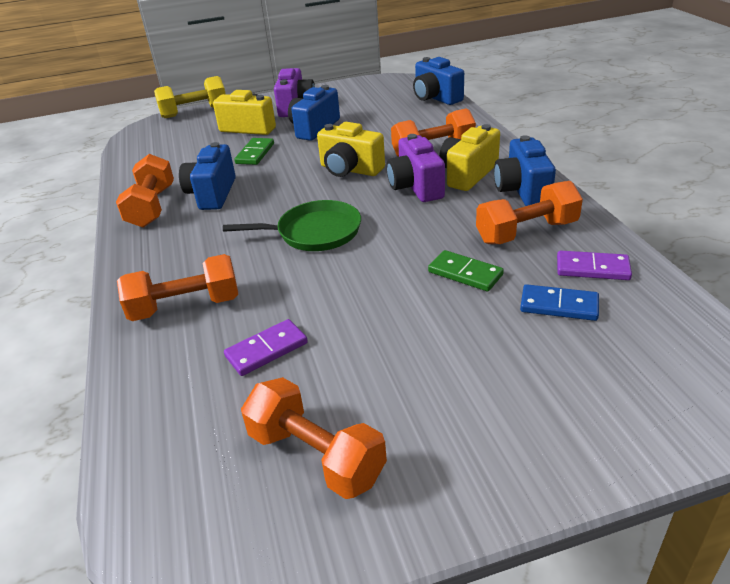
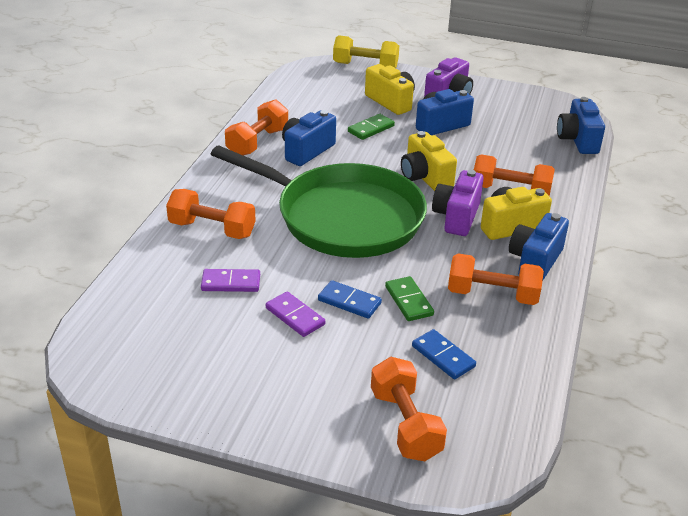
camera: 30 degrees right, 0 degrees up
(315, 232) = (343, 217): green pan -> green pan, size x2.02
(316, 456) = (197, 357): orange dumbbell -> orange dumbbell (405, 424)
(412, 303) = (349, 302): none -> blue domino
(592, 268) = (503, 346): purple domino -> purple domino (295, 316)

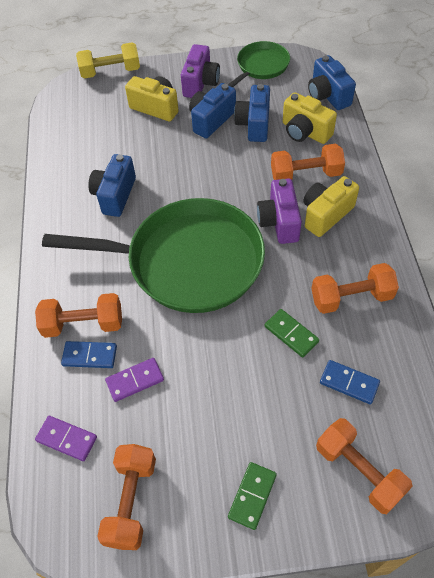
camera: 20 degrees left, 20 degrees up
(257, 142) = (66, 202): orange dumbbell -> orange dumbbell (131, 501)
(295, 316) = (209, 394): purple domino -> purple domino (66, 439)
(349, 302) = (245, 357): blue domino -> blue domino (89, 356)
(371, 129) = (156, 147): green domino -> green domino (252, 496)
(425, 177) = (230, 187): yellow camera -> yellow camera (305, 132)
(521, 100) = (261, 66): none -> green pan
(535, 261) = (364, 246): blue camera -> blue camera (254, 124)

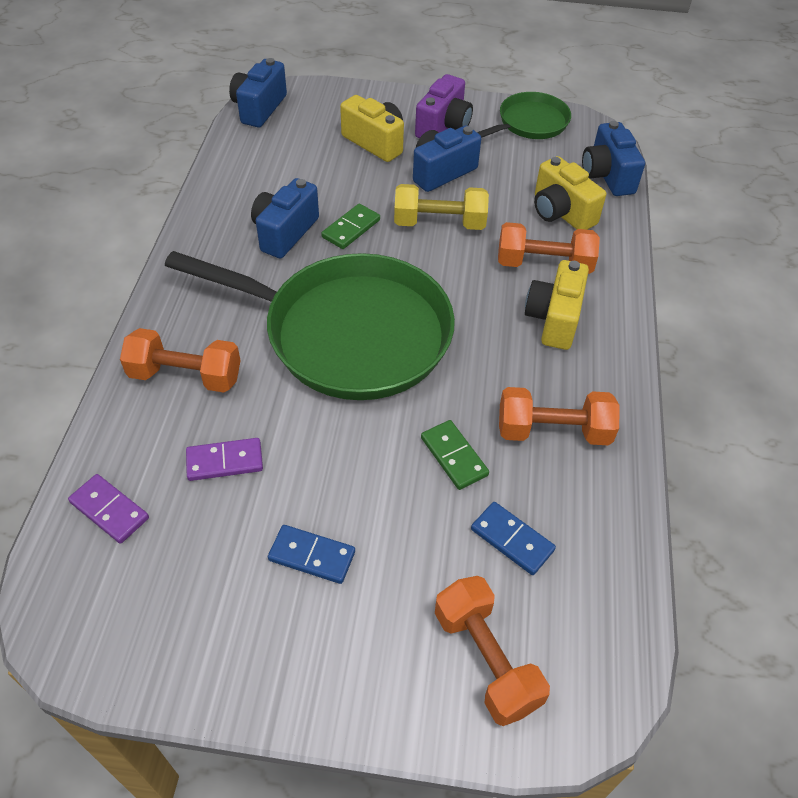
camera: 10 degrees right, 5 degrees down
(89, 356) = (178, 416): blue domino -> blue domino (312, 556)
(111, 72) = (334, 90): yellow dumbbell -> yellow dumbbell (439, 223)
(131, 501) = (162, 611): orange dumbbell -> none
(252, 496) = (325, 650): green domino -> green domino (351, 228)
(254, 124) = (496, 189): blue camera -> blue camera (259, 108)
(279, 222) = (487, 313): purple camera -> none
(326, 214) = (554, 319): yellow camera -> yellow camera turned 45 degrees counterclockwise

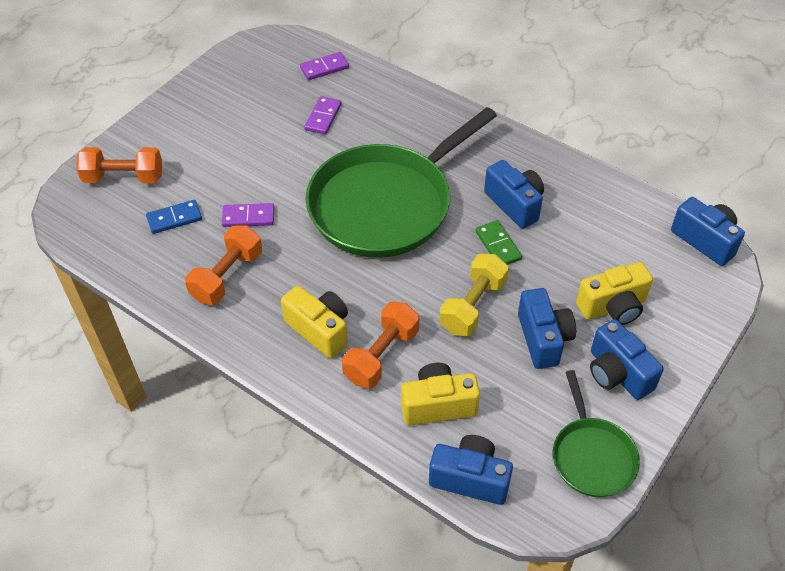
camera: 120 degrees right, 0 degrees up
(185, 376) = (401, 117): orange dumbbell -> none
(312, 556) = (235, 133): blue domino -> none
(443, 126) = (617, 373): purple camera -> blue camera
(454, 456) = (248, 217): green domino -> purple domino

